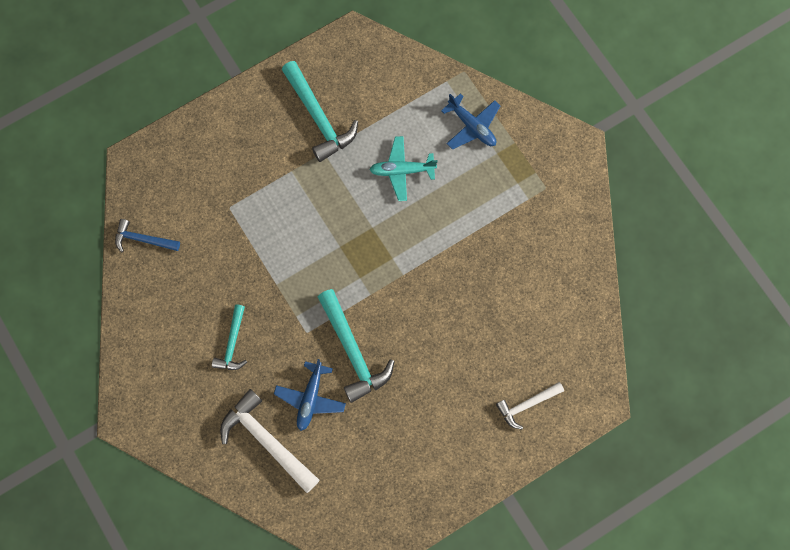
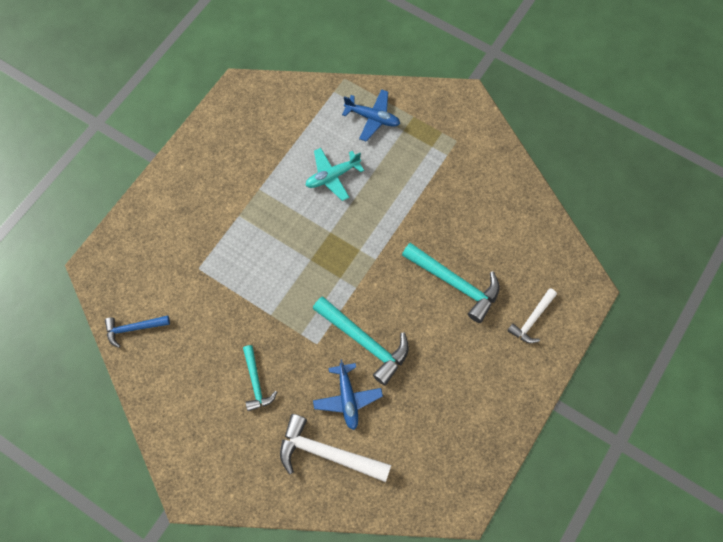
camera: 25 degrees left, 5 degrees down
(318, 117) = (241, 163): turquoise hammer -> turquoise hammer (455, 283)

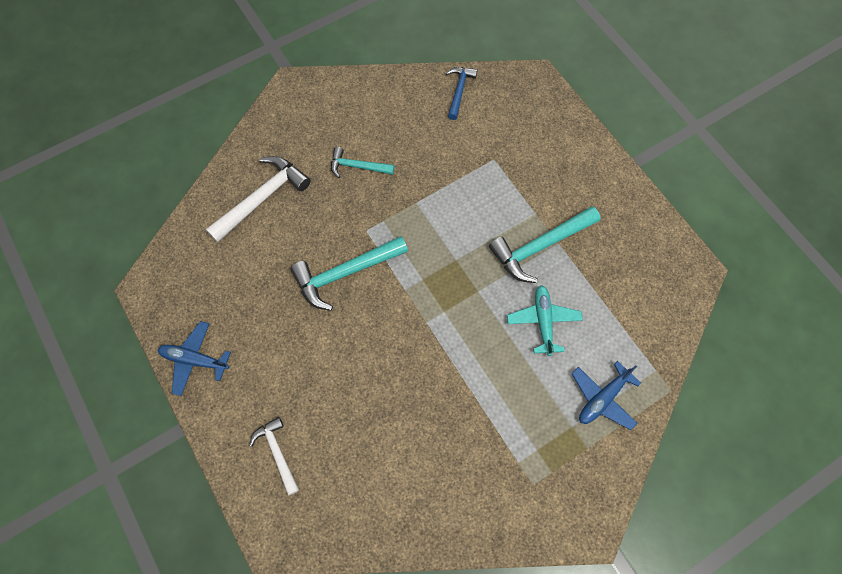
camera: 115 degrees right, 0 degrees up
(347, 398) = (300, 235): blue plane -> blue plane (195, 360)
(455, 283) = (359, 391): turquoise hammer -> turquoise hammer (540, 246)

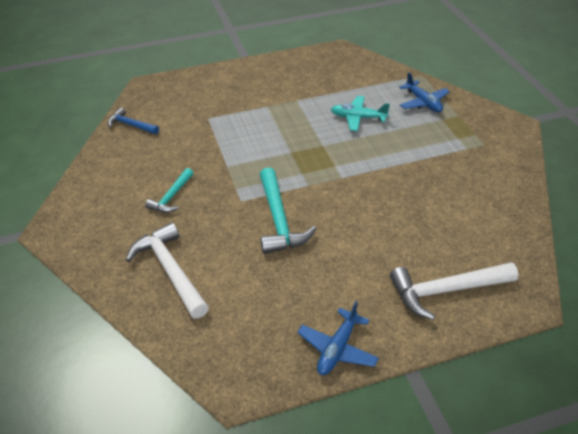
camera: 75 degrees left, 25 degrees down
(277, 453) = (446, 290): white hammer -> white hammer, size x1.68
(540, 246) = (296, 109): turquoise hammer -> none

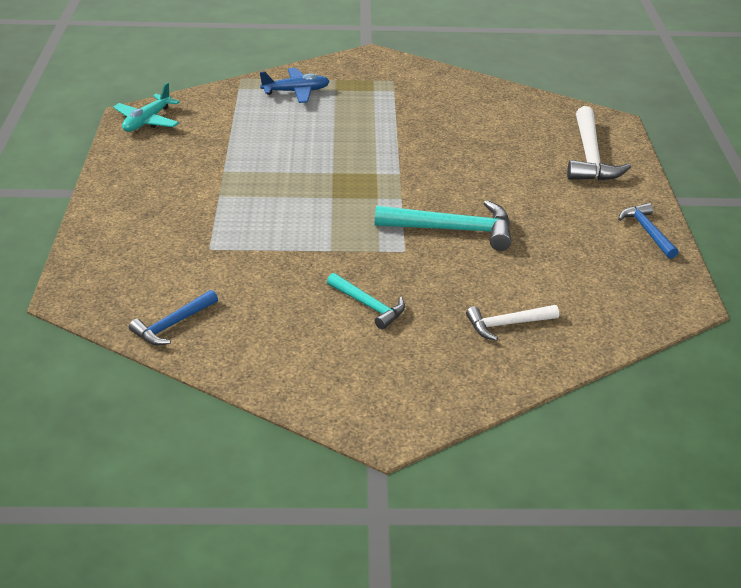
camera: 75 degrees left, 5 degrees down
(170, 270) = (507, 324): white hammer -> white hammer, size x0.59
(337, 348) = (647, 231): blue plane -> blue hammer
(358, 118) = (295, 137): turquoise plane -> turquoise plane (147, 121)

